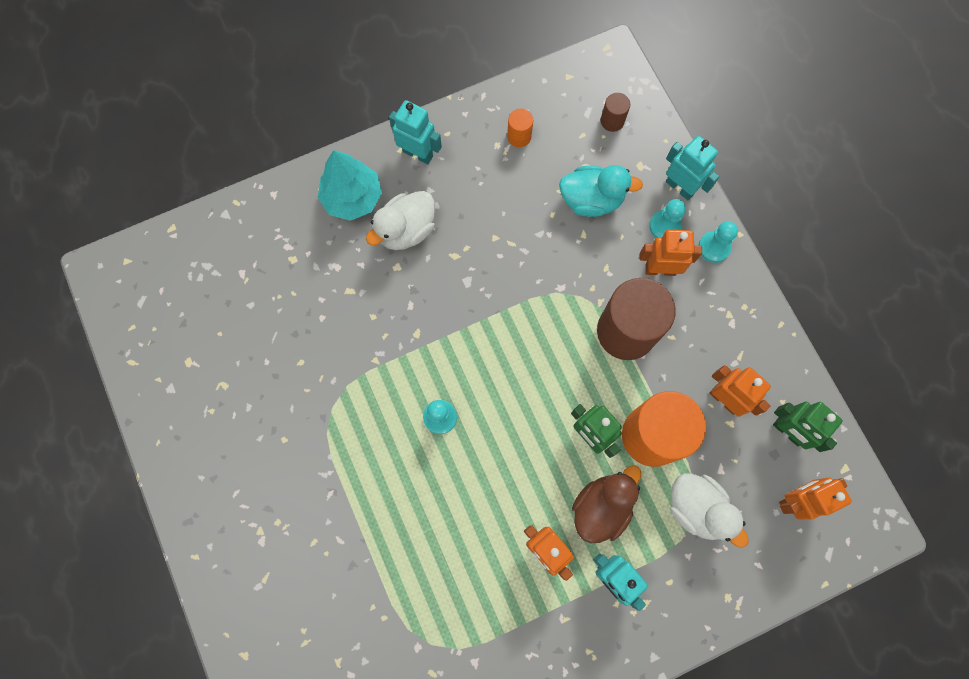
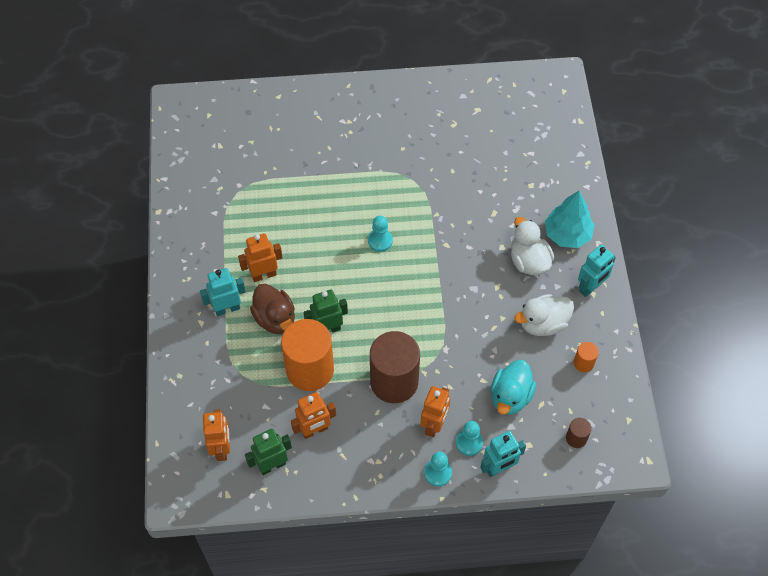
camera: 110 degrees right, 15 degrees down
(697, 508) = (246, 379): white duck -> white duck (543, 323)

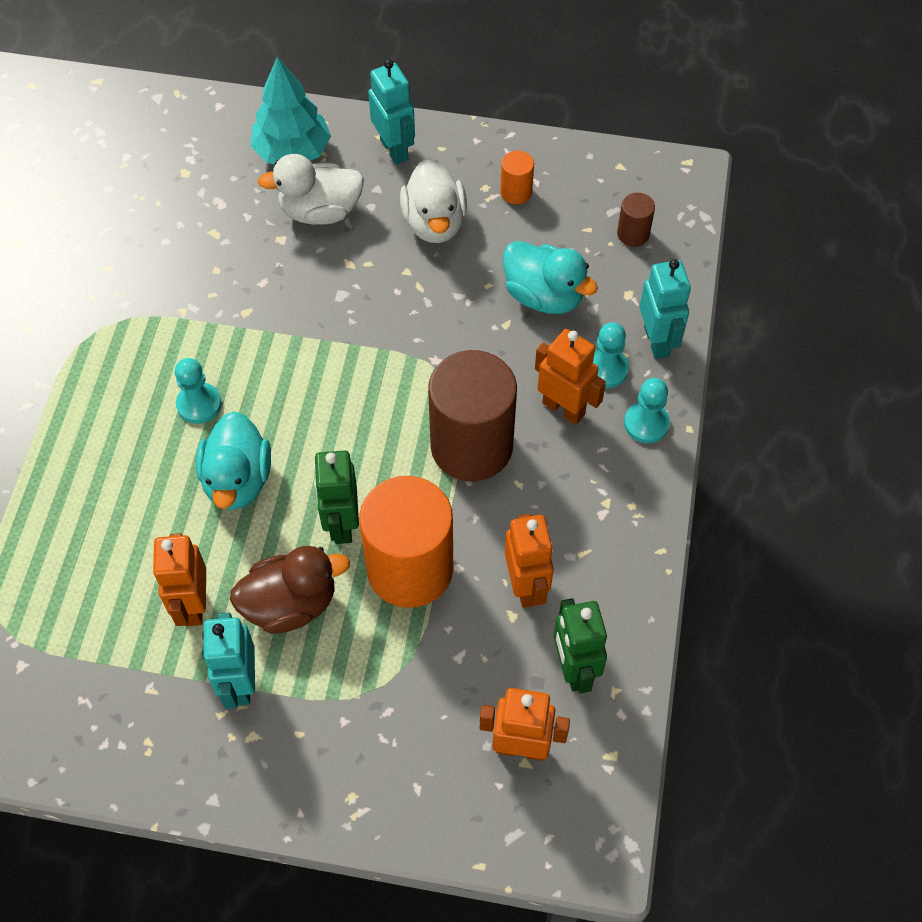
camera: 75 degrees left, 0 degrees up
(339, 273) = (237, 480): none -> turquoise duck

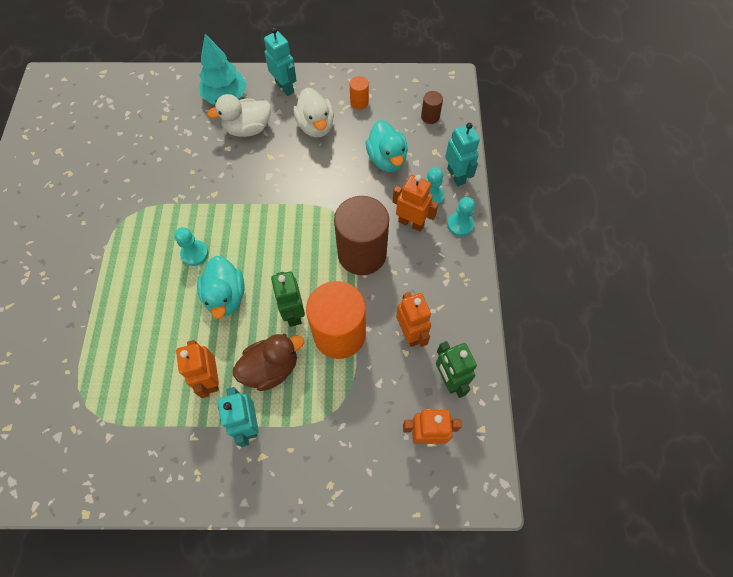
camera: 10 degrees left, 5 degrees up
(544, 296) = (387, 159): turquoise duck -> turquoise duck turned 45 degrees clockwise

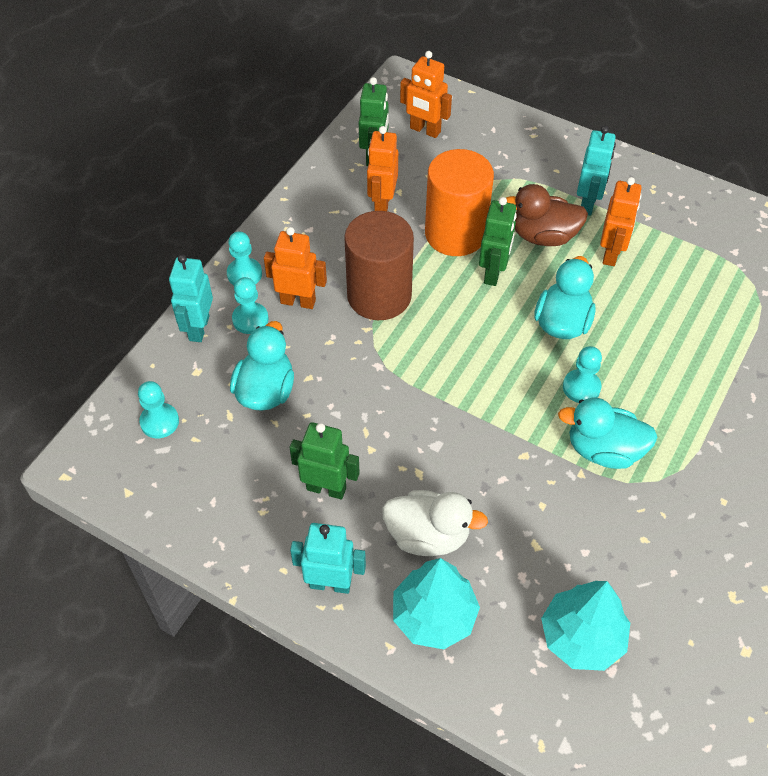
camera: 150 degrees left, 10 degrees down
(147, 119) = (581, 637): none -> turquoise tree
(166, 219) = (603, 450): none -> turquoise duck
(285, 87) = (330, 583): turquoise robot -> turquoise robot turned 105 degrees clockwise
(316, 126) = (326, 488): white duck -> green robot
(359, 102) = (237, 496): orange cylinder -> none
(411, 223) = (298, 301): orange robot -> orange robot turned 135 degrees clockwise
(430, 117) = (159, 422): brown cylinder -> turquoise pawn

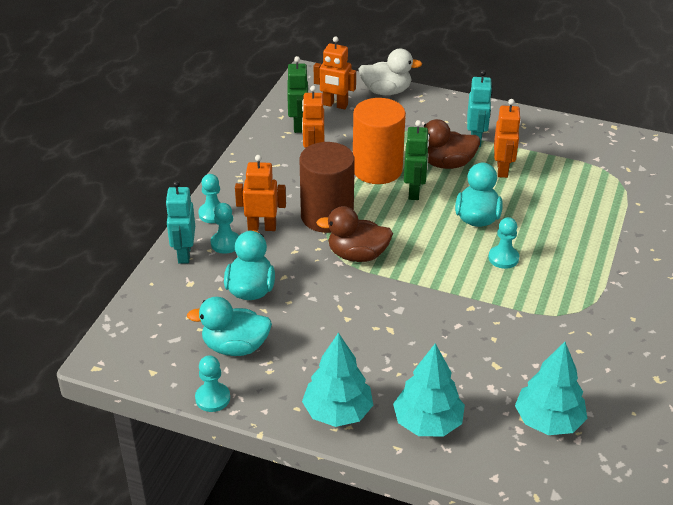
camera: 10 degrees left, 15 degrees down
(159, 422) = (167, 321): turquoise pawn -> turquoise pawn (212, 398)
(326, 488) = (318, 349): green robot -> none
(330, 583) = (338, 412): turquoise robot -> turquoise tree
(403, 358) = (357, 255): none -> brown duck
(428, 535) = (408, 370): white duck -> white duck (386, 91)
(603, 450) = (532, 296): turquoise duck -> turquoise duck (235, 347)

